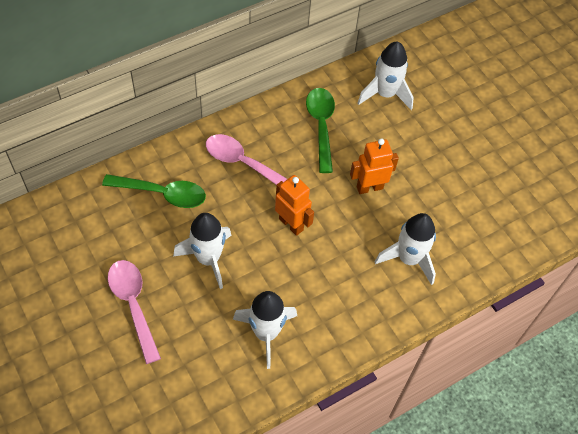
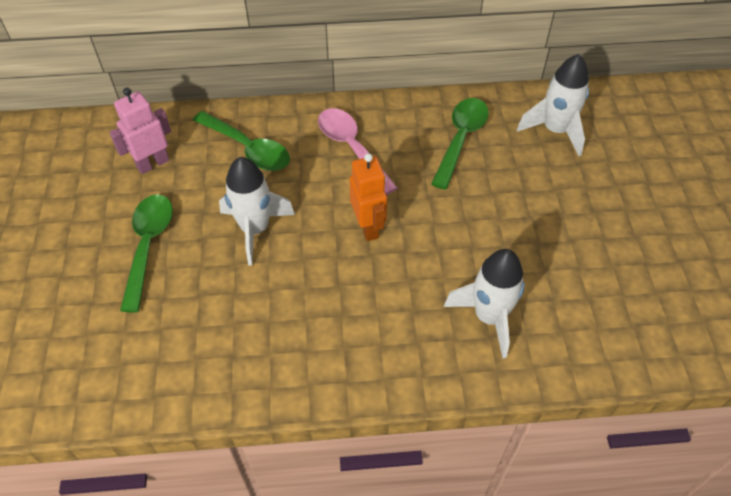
camera: 30 degrees right, 5 degrees down
(92, 235) = (153, 164): none -> pink robot
(133, 305) = (148, 246): pink spoon -> green spoon
(266, 333) = (270, 333): white rocket -> none
(369, 187) = (483, 221): orange robot -> none

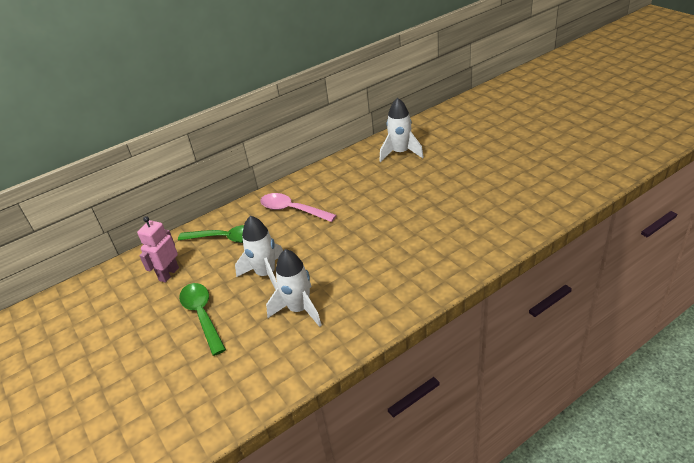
camera: 25 degrees left, 15 degrees down
(368, 227) = (334, 241): orange robot -> none
(461, 139) = (352, 178): green spoon -> none
(489, 317) = (438, 248): white rocket -> white rocket (299, 309)

